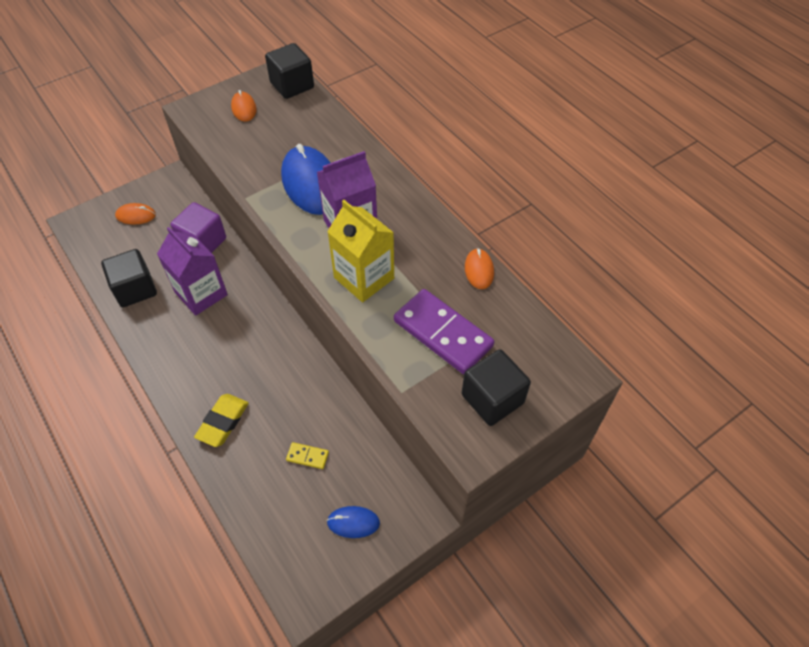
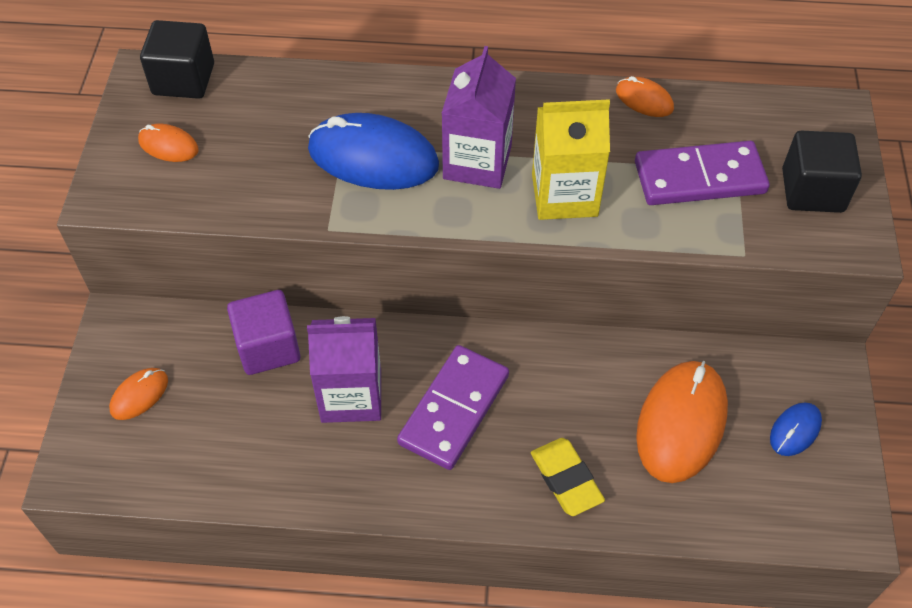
camera: 50 degrees left, 0 degrees up
(135, 289) = (270, 463): black cube -> none
(228, 342) = (454, 409): none -> purple domino
(307, 456) = (681, 423): yellow domino -> orange mouse

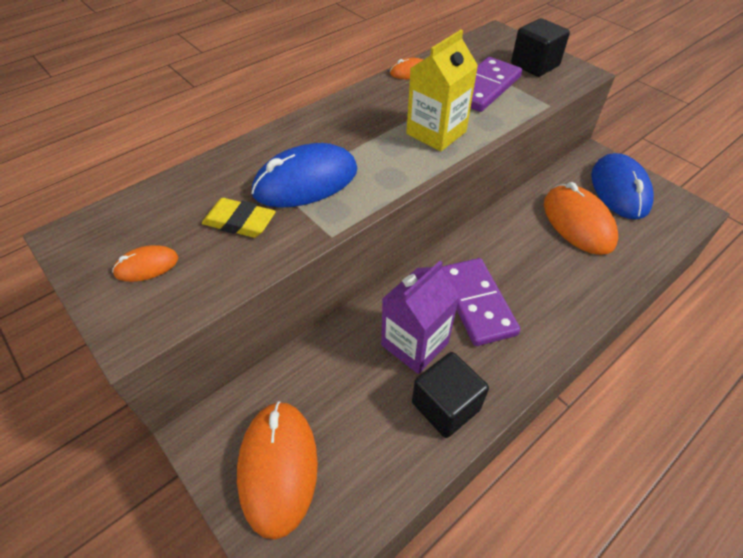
camera: 45 degrees left, 5 degrees down
(139, 395) = (278, 467): orange mouse -> orange mouse, size x2.04
(183, 79) = (107, 221): black cube -> black cube (445, 406)
(268, 347) = (330, 360): purple cube -> none
(477, 162) = (369, 146): purple carton -> none
(566, 479) = (571, 289): yellow eraser -> yellow eraser (239, 222)
(795, 430) = (619, 190): blue mouse -> blue mouse, size x2.04

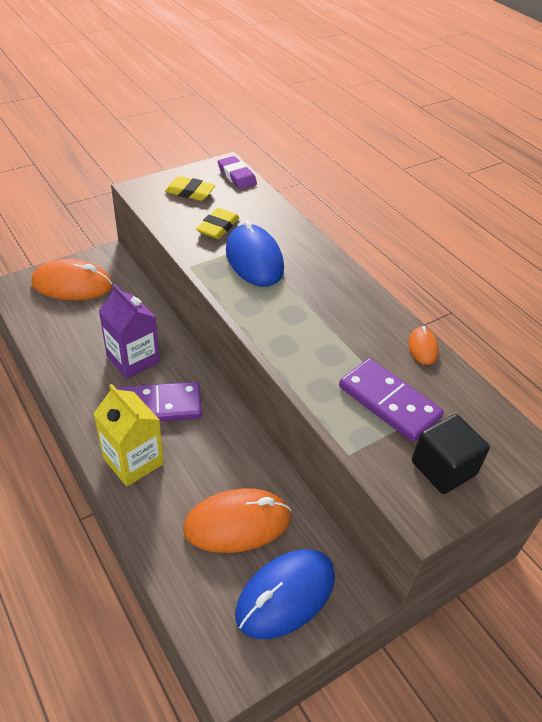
camera: 95 degrees right, 5 degrees down
(104, 220) = (237, 176): none -> purple eraser
(147, 266) = (190, 192): orange mouse -> yellow eraser
(436, 133) = (307, 345): yellow carton -> yellow carton (133, 461)
(445, 406) = (75, 366): black cube -> none
(619, 190) = (285, 595): blue mouse -> blue mouse turned 45 degrees counterclockwise

